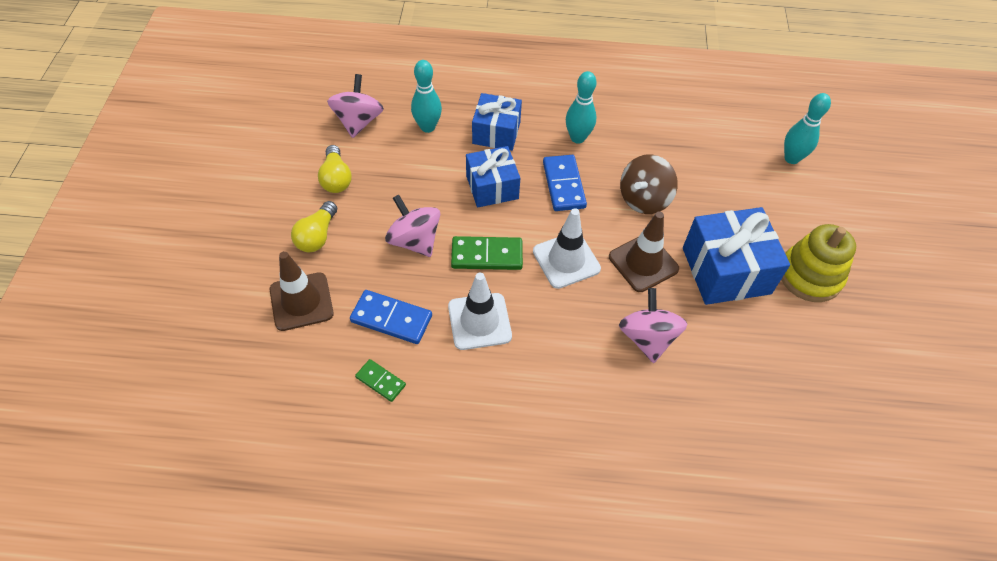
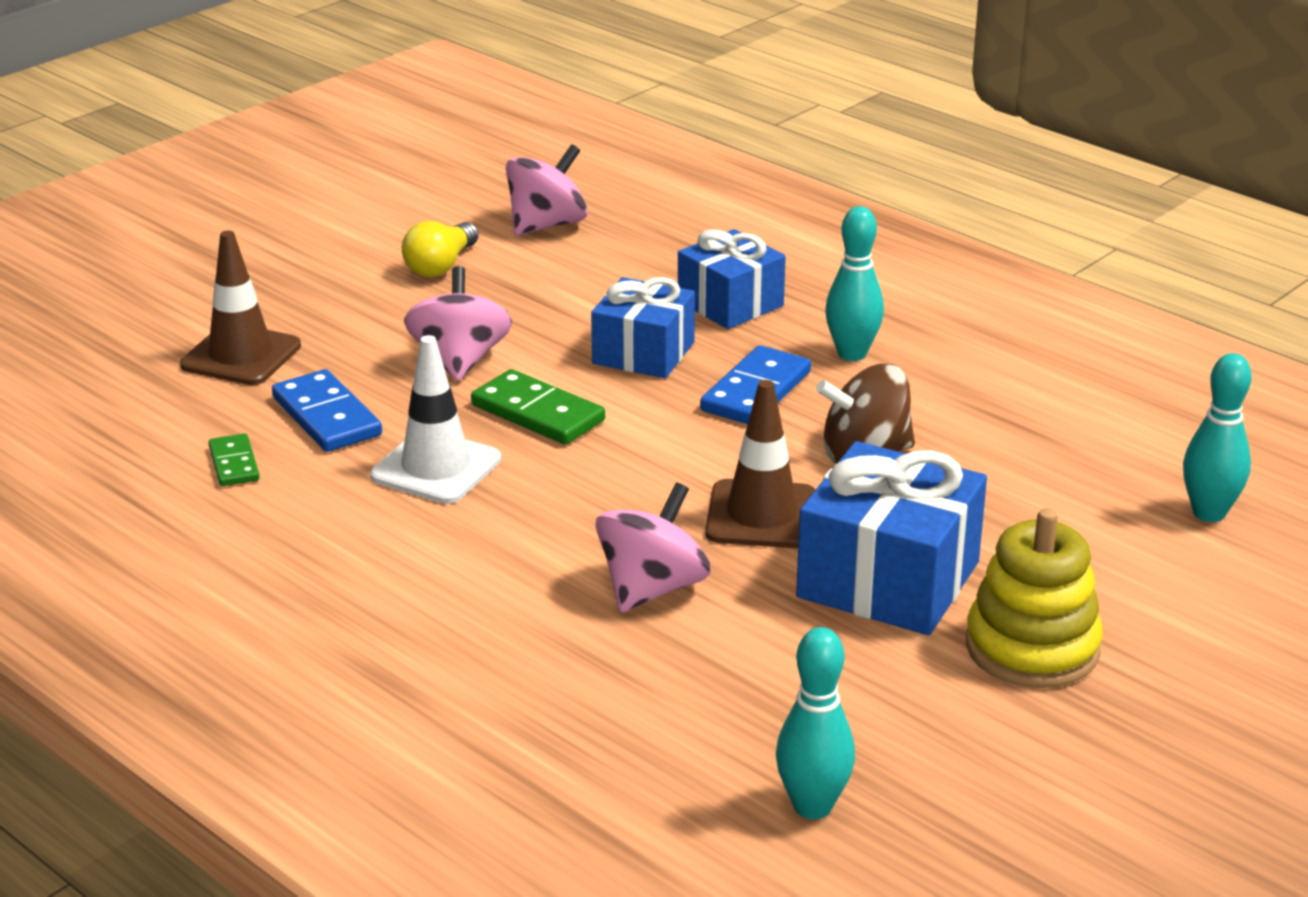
camera: 40 degrees right, 25 degrees down
(317, 236) = (342, 307): yellow light bulb -> none
(427, 127) = (636, 263): turquoise bowling pin -> turquoise bowling pin (812, 806)
(566, 260) = (646, 464): white traffic cone -> none

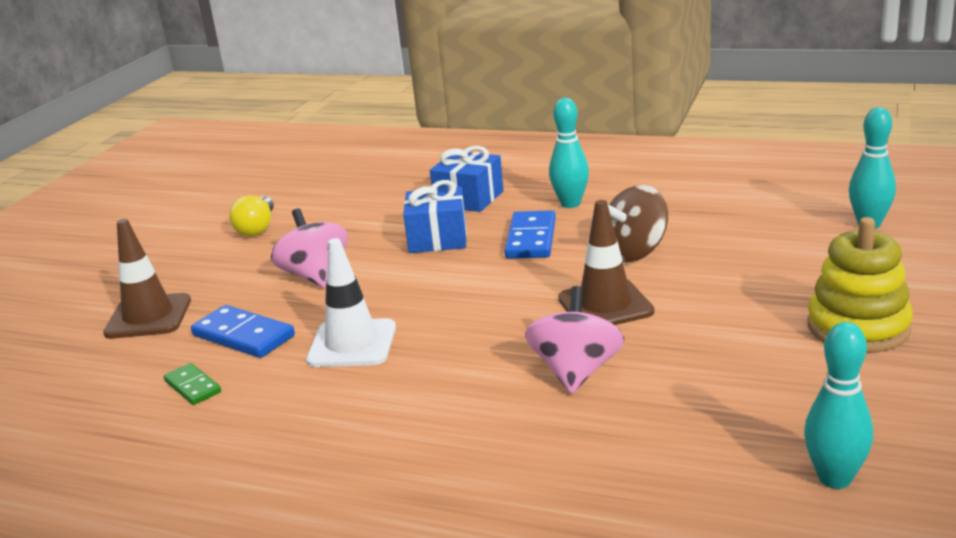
camera: 20 degrees left, 5 degrees down
(537, 413) = (397, 291): green domino -> none
(547, 225) = (311, 189): pink spinning top -> none
(888, 579) = (725, 317): blue gift -> none

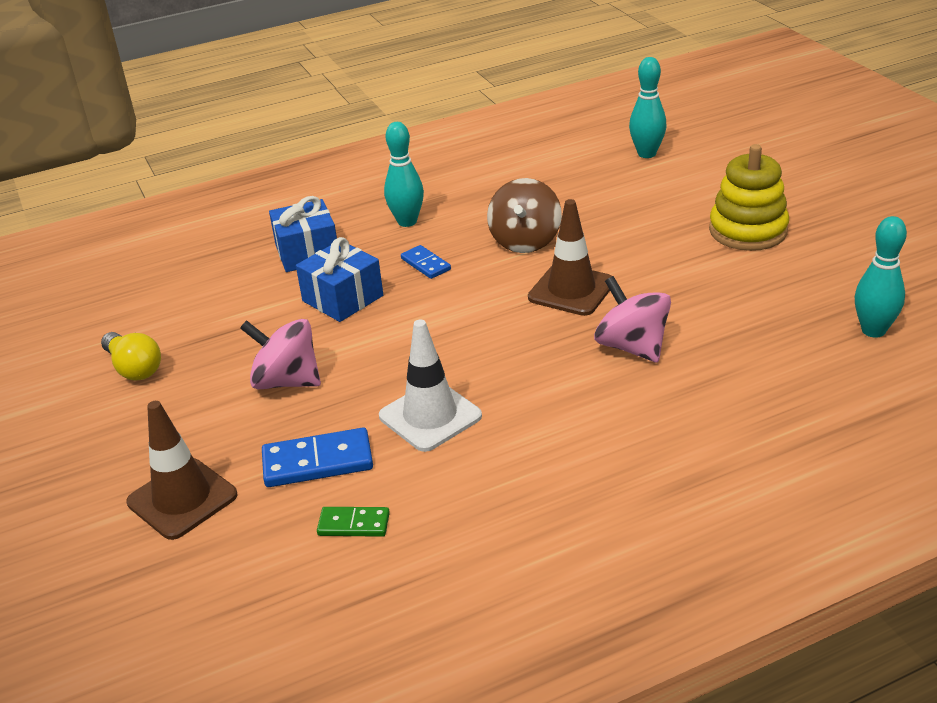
camera: 45 degrees left, 10 degrees up
(531, 239) = (426, 264): blue domino -> blue domino, size x0.60

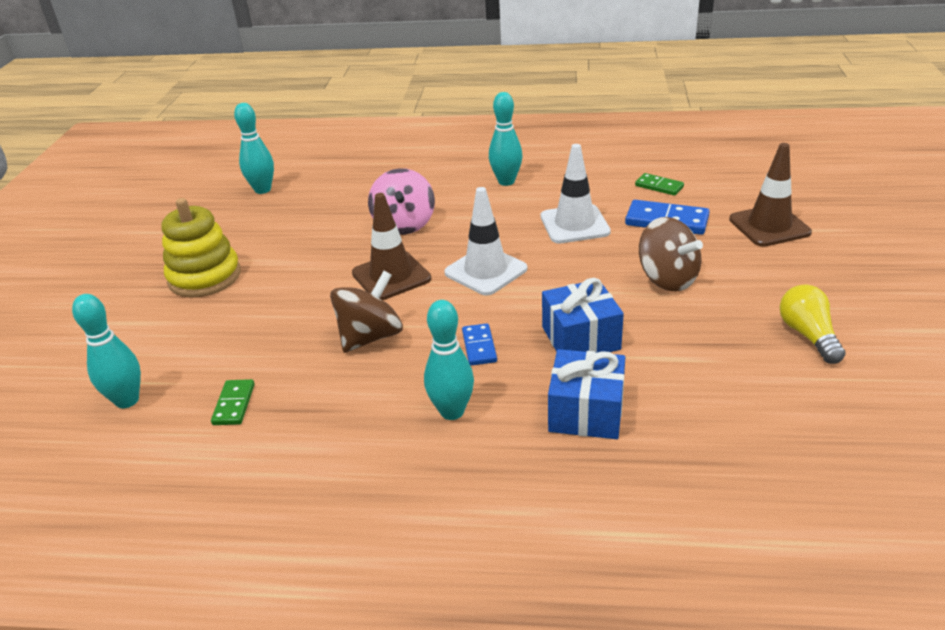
camera: 150 degrees left, 0 degrees up
(287, 381) = (667, 279): pink spinning top -> brown spinning top
(482, 326) = (486, 271): none -> white traffic cone
(568, 176) = (234, 404): none -> green domino
(577, 456) = (506, 181): none -> turquoise bowling pin

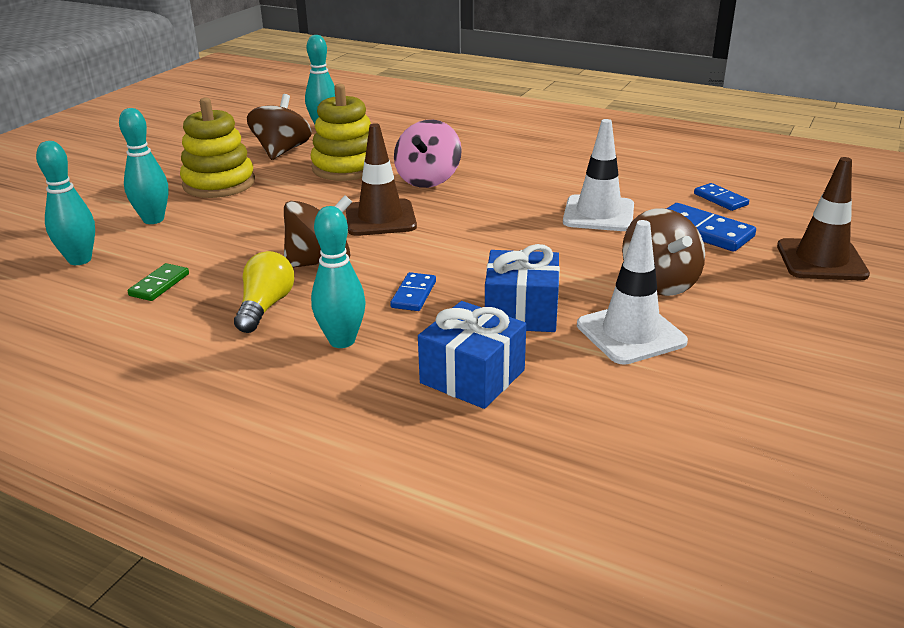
camera: 20 degrees right, 5 degrees down
(240, 225) = (282, 151): none -> brown spinning top
(318, 229) = (346, 167): none -> yellow stacking toy
(486, 271) = (474, 234): white traffic cone -> white traffic cone (630, 333)
(506, 181) = (558, 164): turquoise bowling pin -> turquoise bowling pin (153, 219)
(659, 186) = (720, 199): green domino -> blue domino
(808, 335) = (782, 372): yellow light bulb -> yellow light bulb (265, 307)

